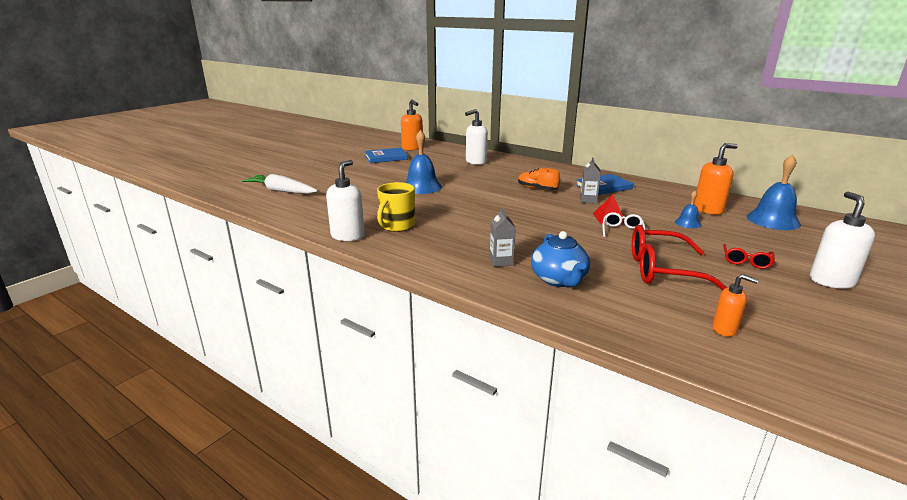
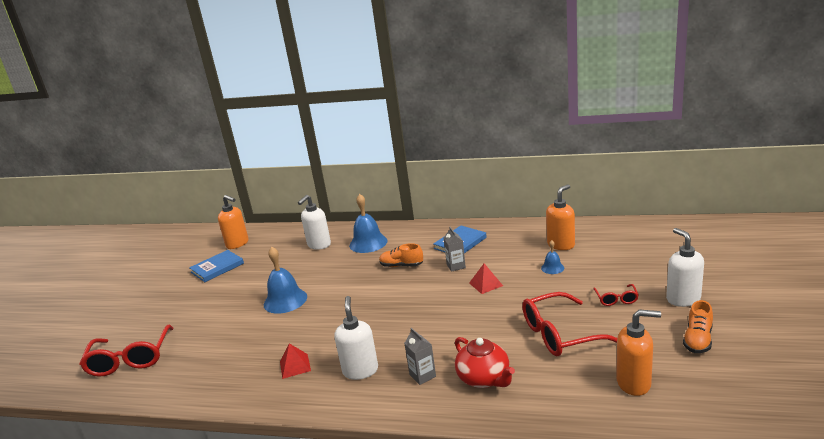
camera: 20 degrees left, 0 degrees up
(281, 191) = (130, 359): white carrot -> red glasses
(348, 236) = (253, 398): white soap dispenser -> white soap dispenser (360, 370)
(397, 226) = (295, 366): yellow mug -> red pyramid
(559, 280) = (484, 378): blue teapot -> red teapot
(622, 231) = (505, 297): white glasses -> none
(725, 329) = (634, 383): orange soap dispenser -> orange soap dispenser, size x1.66
(773, 220) = (615, 241): blue bell -> blue bell (368, 243)
(831, 318) = (698, 340): none -> orange shoe

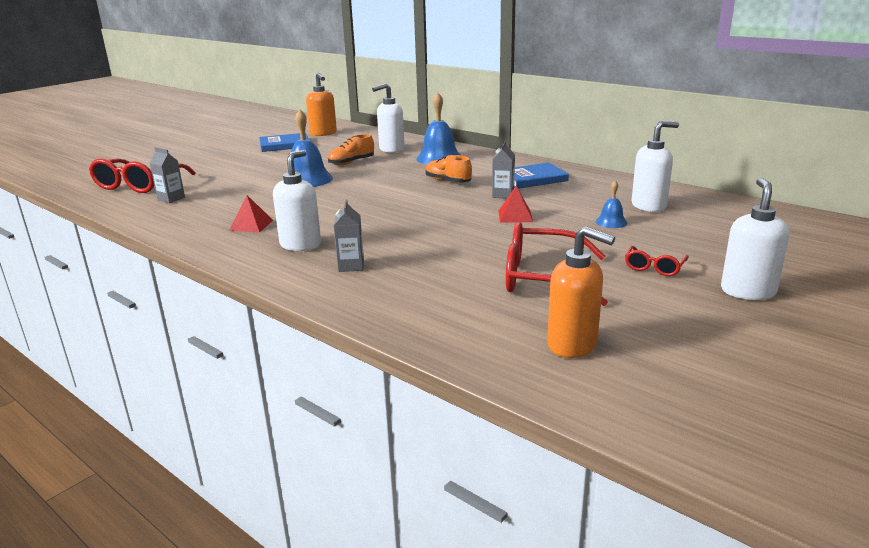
camera: 25 degrees right, 0 degrees up
(184, 364) = (171, 199): none -> grey carton
(484, 378) = (408, 287): red teapot -> none
(561, 245) = (649, 206): orange soap dispenser -> white soap dispenser
(698, 340) = (716, 334): orange shoe -> orange shoe (351, 162)

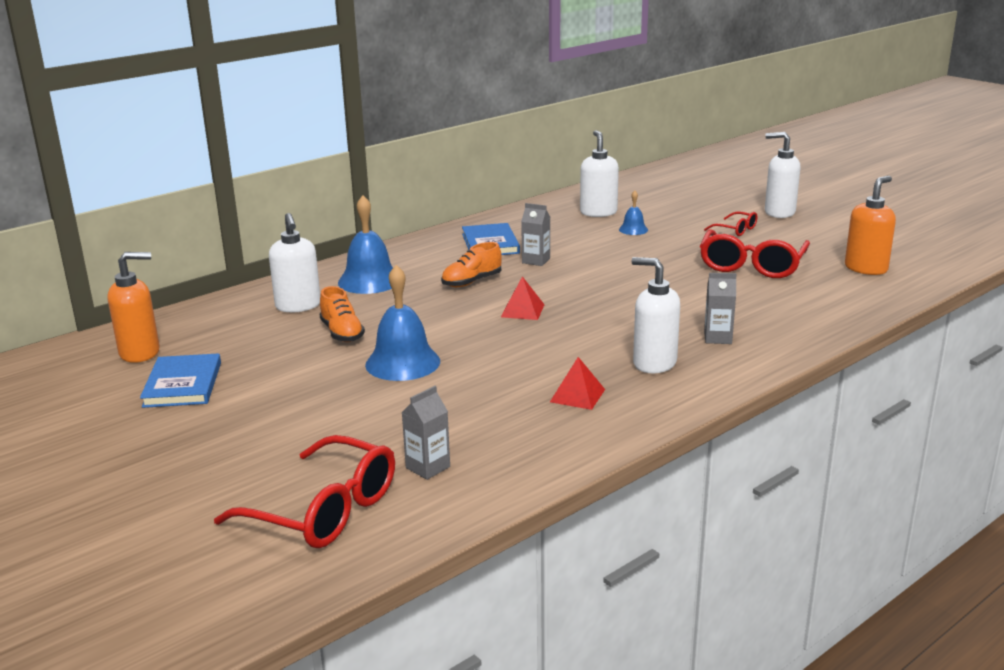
camera: 80 degrees left, 0 degrees up
(515, 216) = (603, 261): red pyramid -> red pyramid (522, 310)

